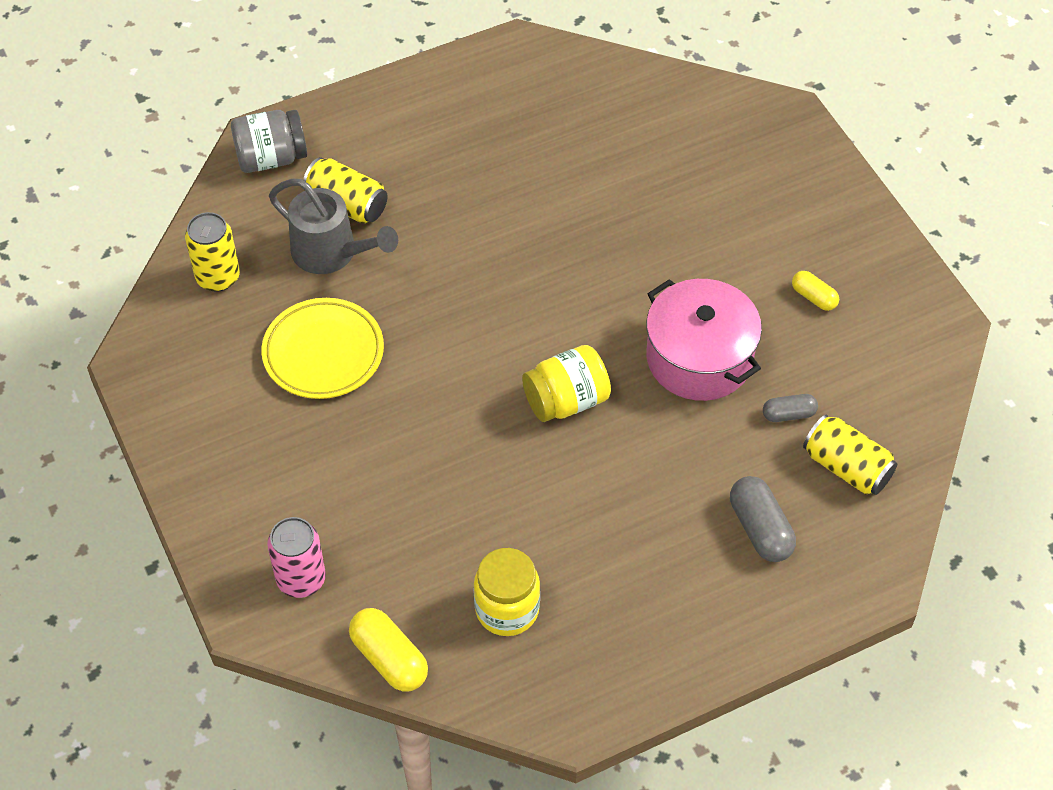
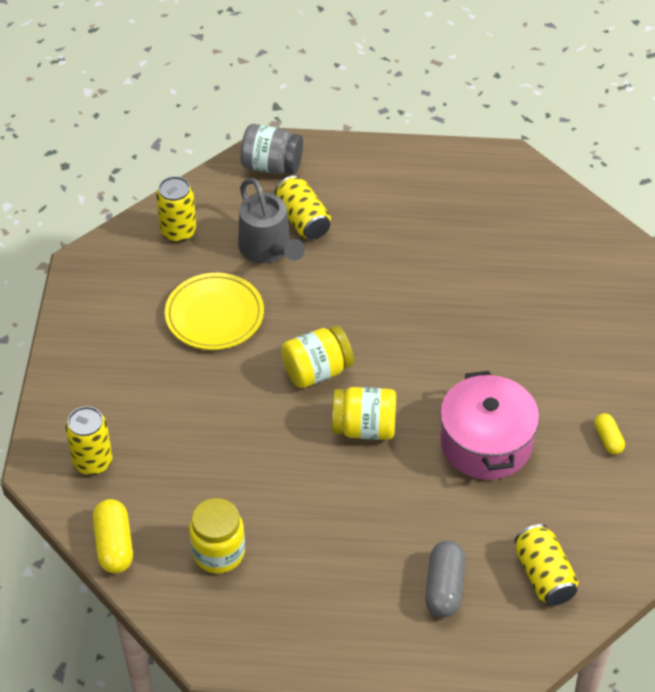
camera: 30 degrees right, 5 degrees down
(301, 579) = (93, 462): pink can -> yellow can
(475, 363) = (317, 371): none -> yellow jar
(788, 414) = (526, 516): grey capsule -> none

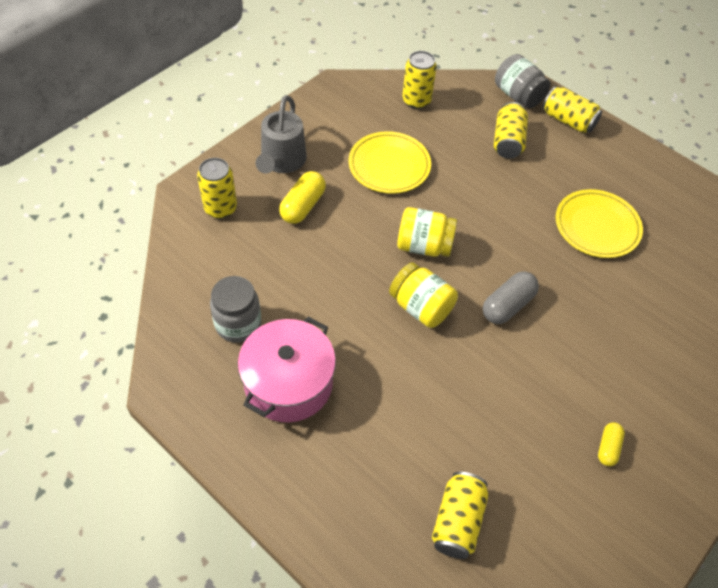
camera: 35 degrees right, 5 degrees up
(114, 545) = (179, 271): yellow capsule -> yellow capsule (303, 206)
(218, 552) = (238, 324): yellow jar -> grey jar
(268, 250) = (466, 146): grey watering can -> grey watering can (281, 162)
(340, 164) = (568, 120): none -> yellow can
(444, 587) = (370, 470): grey capsule -> grey capsule (507, 305)
(450, 255) = (596, 227): none -> yellow plate
(486, 443) = (503, 381): pink pot -> pink pot (288, 383)

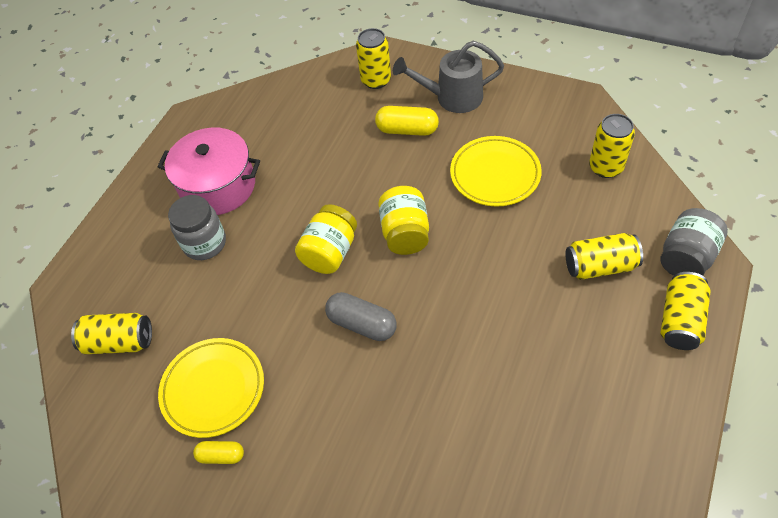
camera: 80 degrees right, 0 degrees up
(238, 324) = (263, 135): grey jar -> grey jar (205, 243)
(596, 227) = (516, 388): yellow plate -> yellow plate (213, 389)

